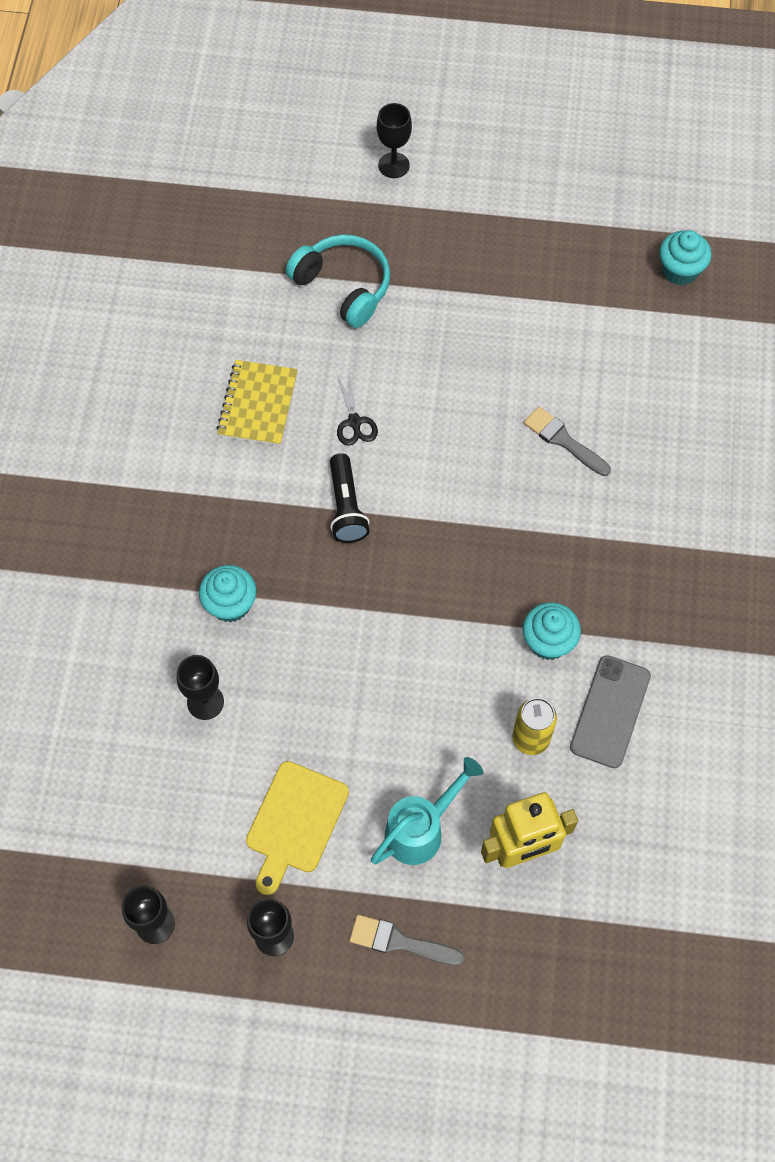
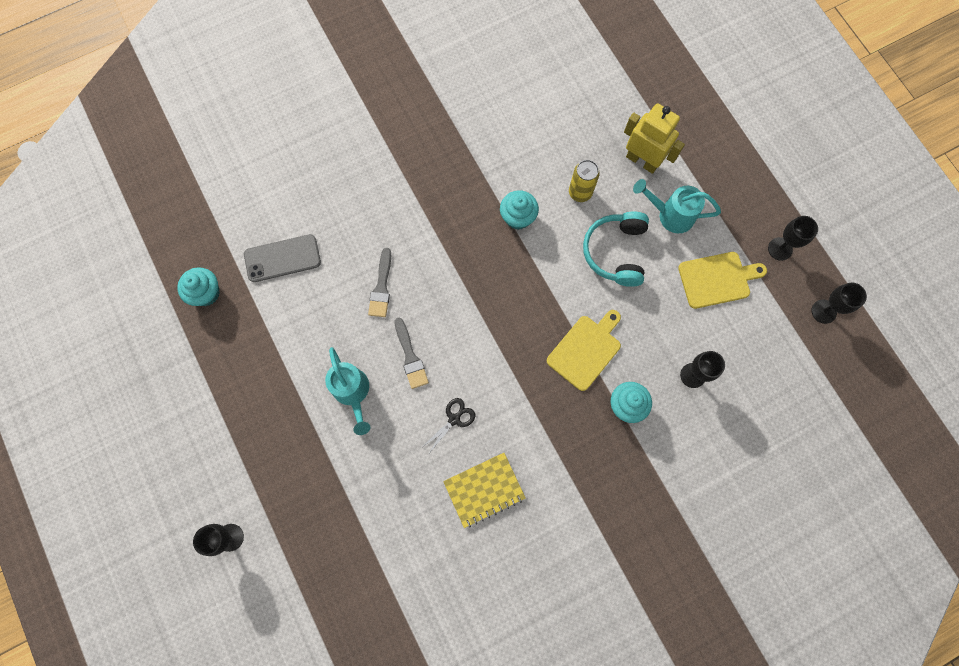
camera: 125 degrees left, 10 degrees up
(326, 605) = (586, 350): none -> yellow cutting board
(343, 287) = (356, 499): turquoise headphones -> turquoise headphones (616, 252)
(346, 507) = (516, 382): black flashlight -> none
(400, 942) = (733, 188): grey brush -> grey brush (410, 357)
(459, 344) = (353, 393): none -> turquoise watering can
(610, 711) = (535, 163): grey phone -> grey phone (282, 258)

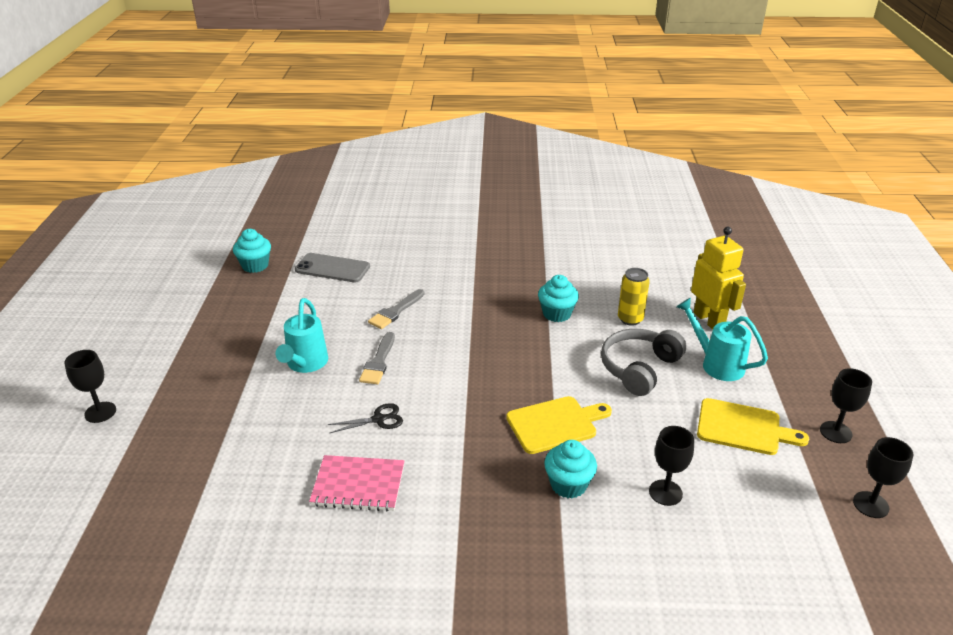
camera: 30 degrees right, 40 degrees down
(484, 490) = (358, 485): yellow notebook -> pink notebook
(616, 252) = (639, 368): turquoise headphones -> grey headphones

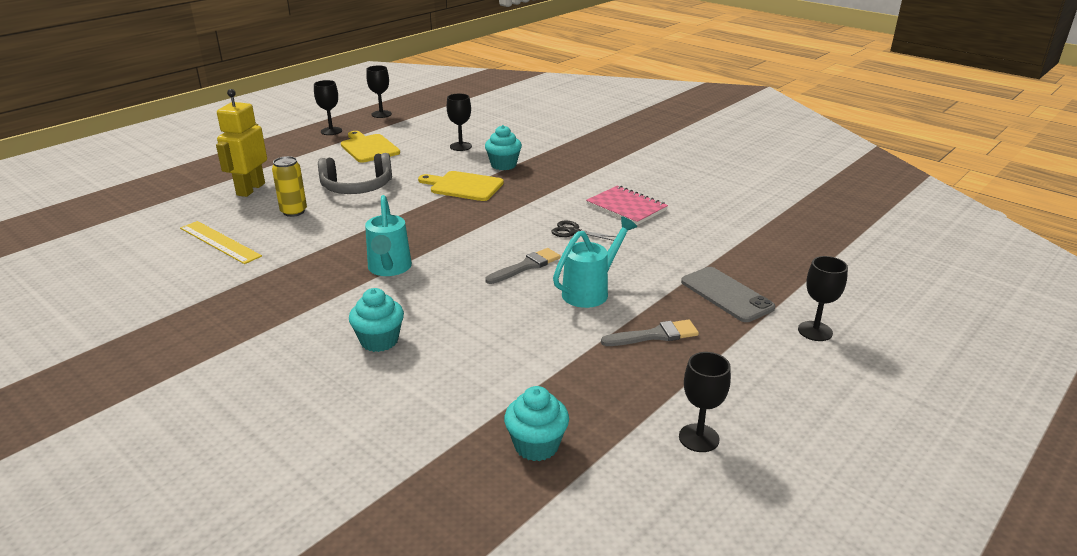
camera: 140 degrees left, 5 degrees down
(166, 304) = (699, 438): none -> black goblet
(332, 268) = (448, 386): grey phone -> grey phone (726, 295)
(395, 311) = (453, 301): grey brush -> grey brush (655, 335)
(556, 314) = (332, 237): turquoise cupcake -> turquoise cupcake (379, 341)
(619, 274) = (220, 242): none -> yellow ruler
(717, 364) = (309, 171): turquoise watering can -> turquoise watering can (389, 269)

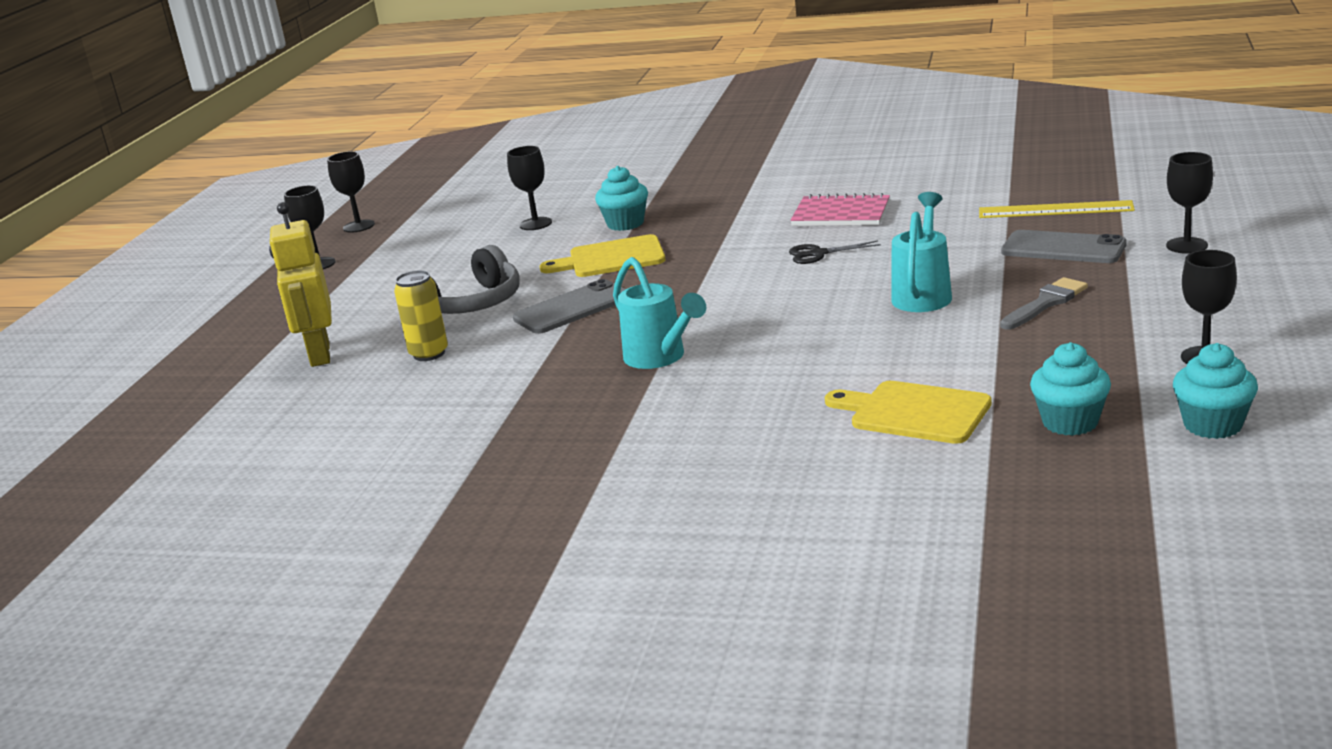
camera: 25 degrees left, 5 degrees down
(220, 242) = (383, 414): yellow ruler -> yellow ruler (1055, 210)
(369, 148) = (409, 263): yellow cutting board -> yellow cutting board (914, 412)
(379, 341) = (764, 416): turquoise cupcake -> turquoise cupcake (1212, 425)
(397, 212) = (572, 308): none -> grey phone
(526, 266) = (817, 300): grey brush -> none

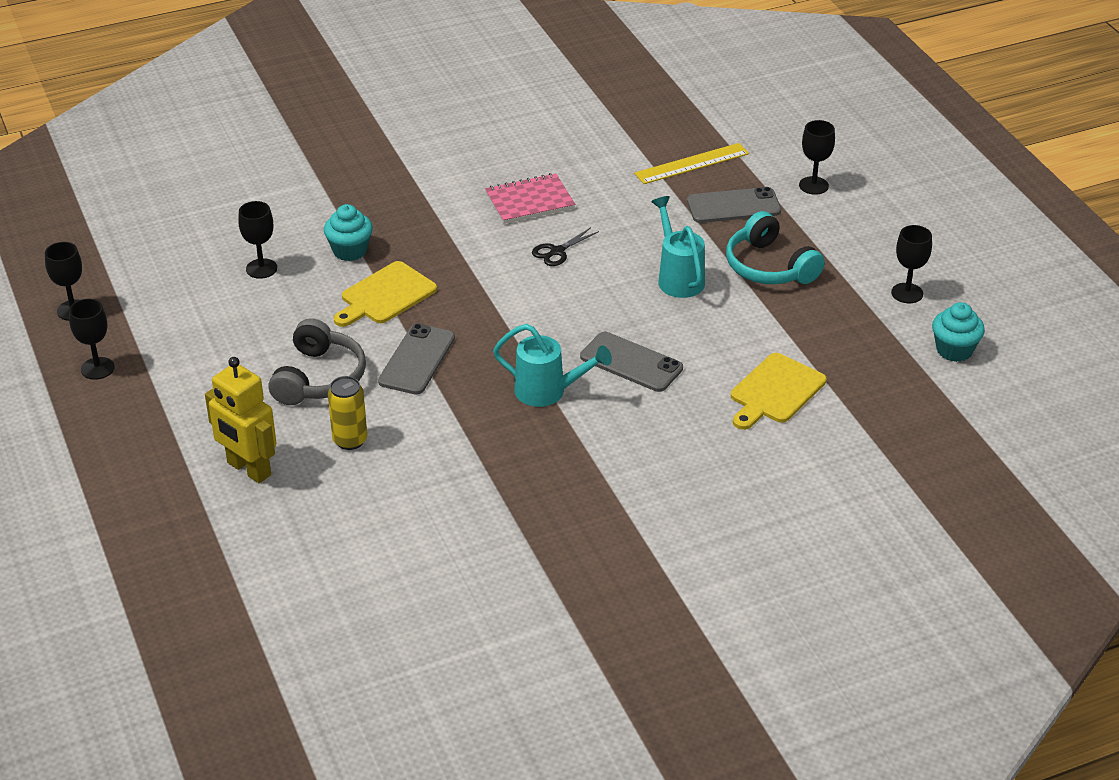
camera: 40 degrees left, 15 degrees up
(779, 352) = (631, 362): none -> grey phone
(914, 412) = (775, 391): yellow cutting board -> yellow cutting board turned 45 degrees counterclockwise
(1045, 303) = (769, 266): grey brush -> turquoise headphones
(1070, 422) = (875, 372): turquoise cupcake -> none

